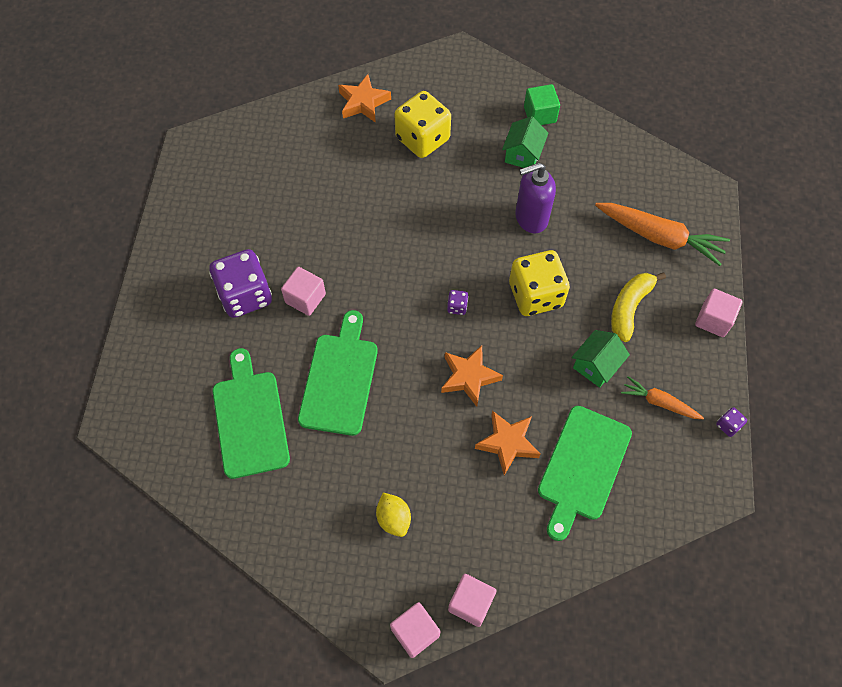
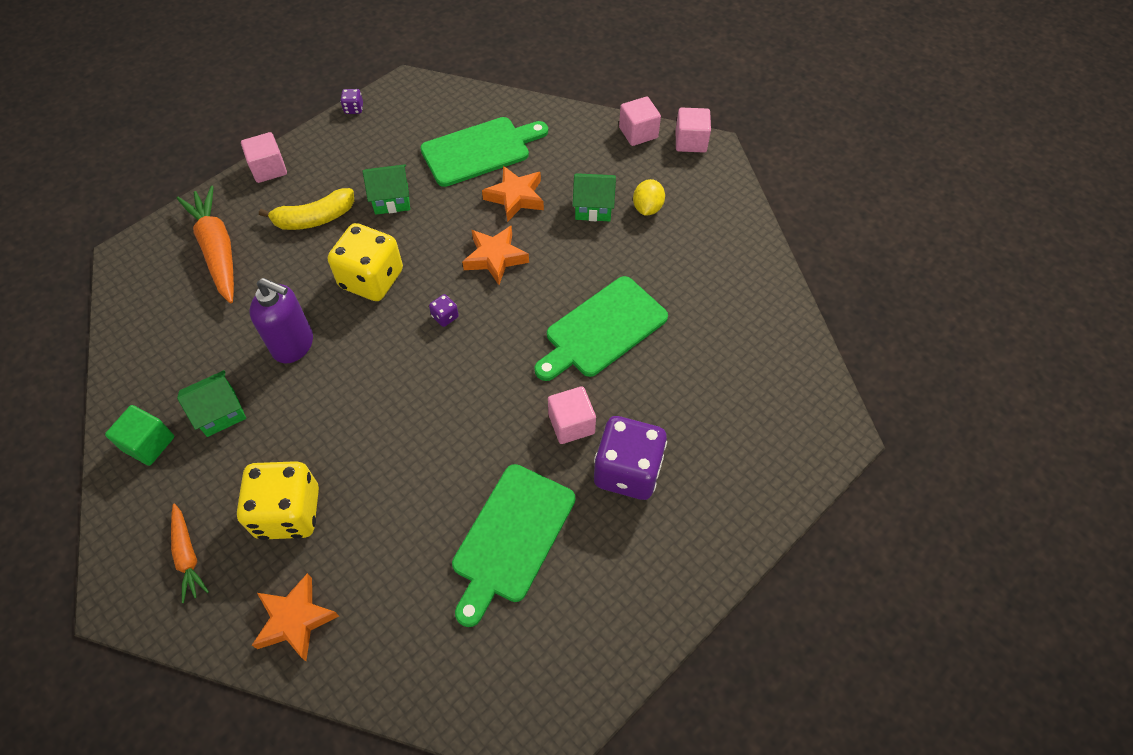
camera: 140 degrees left, 5 degrees down
(250, 419) = (707, 351): green cutting board -> green cutting board (511, 538)
(438, 483) = (593, 207): none -> green house
(659, 402) = (379, 149): orange carrot -> orange carrot (188, 556)

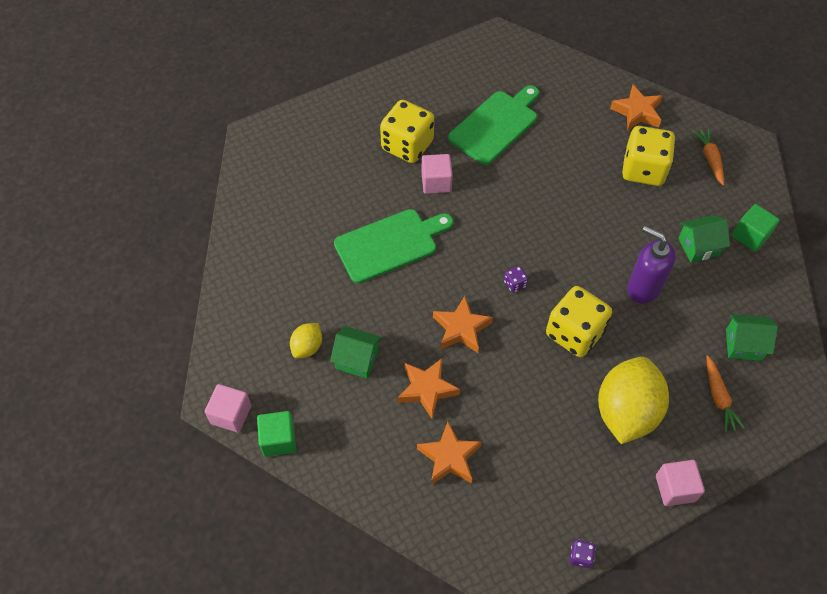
camera: 165 degrees left, 0 degrees up
(217, 250) = (718, 397): orange carrot -> orange carrot, size x0.56
(314, 218) = (626, 412): yellow banana -> yellow lemon
(391, 200) = (549, 416): green house -> green house (743, 345)
(480, 150) = (449, 457): green cutting board -> orange star
(627, 471) = (407, 145): purple dice -> yellow dice
(638, 133) = (278, 440): pink cube -> green cube

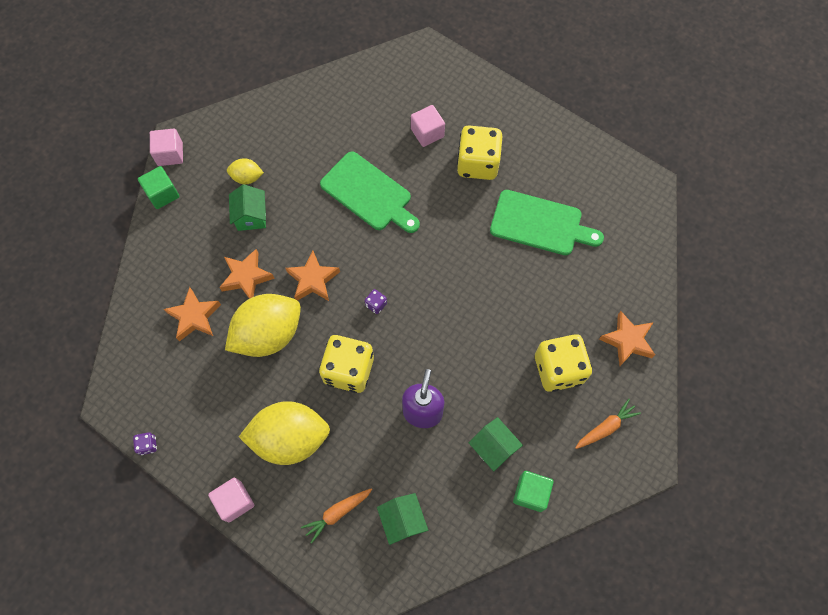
camera: 65 degrees right, 10 degrees up
(436, 182) = (450, 202): pink cube -> pink cube (427, 133)
(503, 391) = (268, 334): none -> yellow lemon

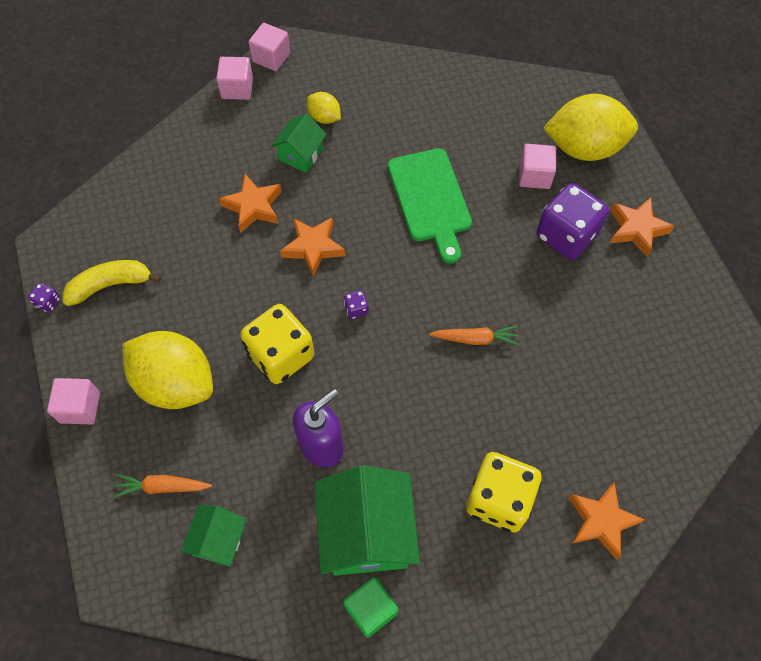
camera: 35 degrees right, 5 degrees down
(162, 194) = (237, 88): green cube -> pink cube
(185, 401) = (110, 285): none -> yellow banana
(194, 317) = (179, 213): orange star -> orange star (636, 229)
(268, 334) = (232, 272): yellow lemon -> yellow lemon (584, 148)
(477, 163) = (566, 235): yellow dice -> purple dice
(493, 447) = (367, 533): green house -> green house, size x1.83
(540, 224) = (590, 336): green cutting board -> none
(606, 427) = (507, 598): orange carrot -> orange carrot (475, 339)

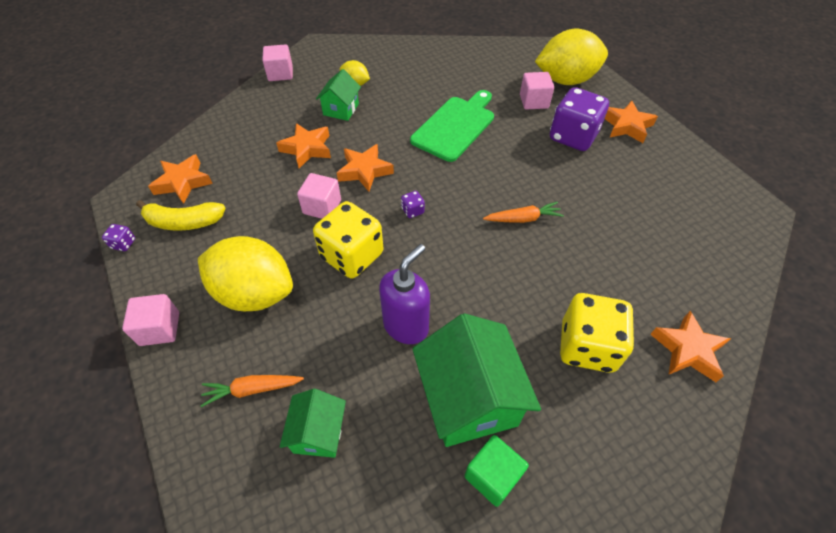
camera: 10 degrees left, 10 degrees down
(110, 285) = (184, 222): yellow banana -> yellow banana turned 150 degrees counterclockwise
(113, 233) = (183, 182): none -> orange star
(271, 57) = (305, 52): pink cube -> pink cube (322, 207)
(430, 199) = (455, 126): green cutting board -> green cutting board turned 120 degrees counterclockwise

